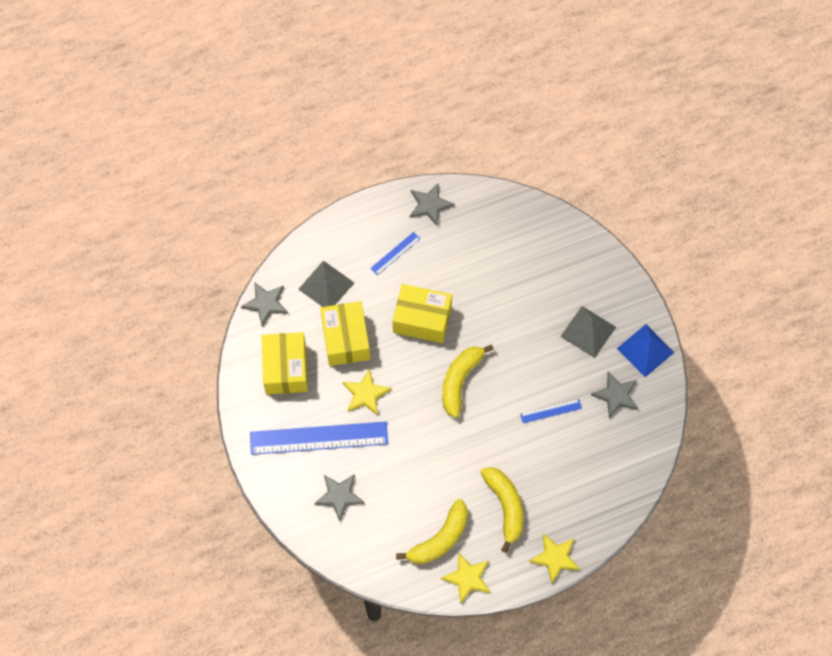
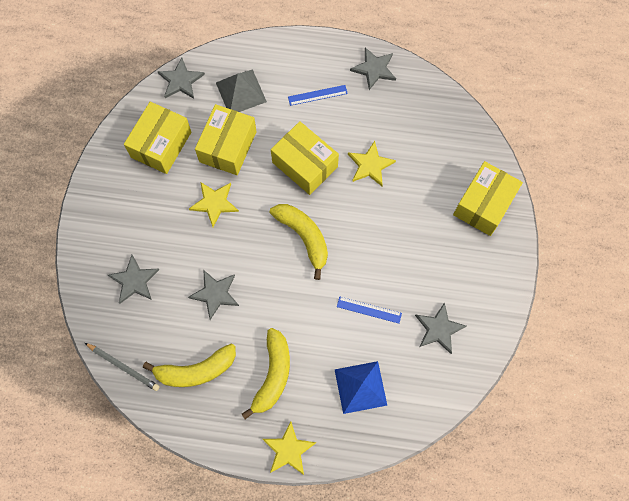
camera: 30 degrees right, 5 degrees up
(319, 438) = (150, 220): blue ruler -> none
(377, 570) = (123, 367): none -> grey pencil
(415, 468) = (215, 294): none -> grey star
(460, 381) = (304, 237): yellow banana -> yellow banana turned 90 degrees clockwise
(467, 578) = (197, 421): yellow star -> yellow star (370, 165)
(588, 331) = (448, 255): grey pyramid -> none
(591, 273) = (483, 204): none -> yellow box
(645, 350) = (492, 302): blue pyramid -> blue pyramid (360, 387)

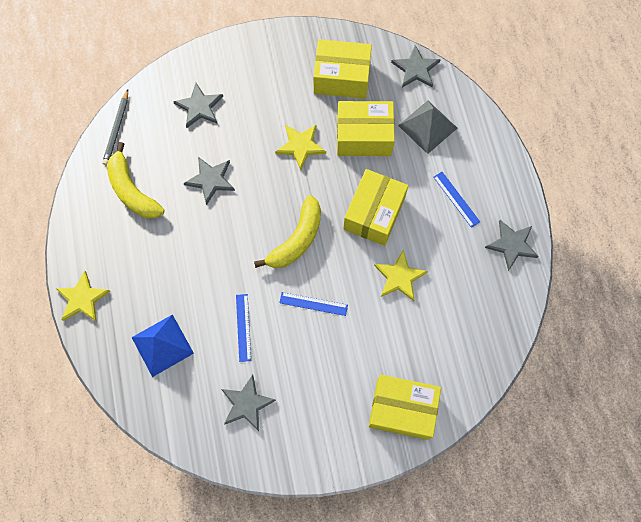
camera: 70 degrees right, 0 degrees up
(273, 375) = (149, 259): yellow banana -> none
(368, 243) = (313, 303): none -> blue ruler

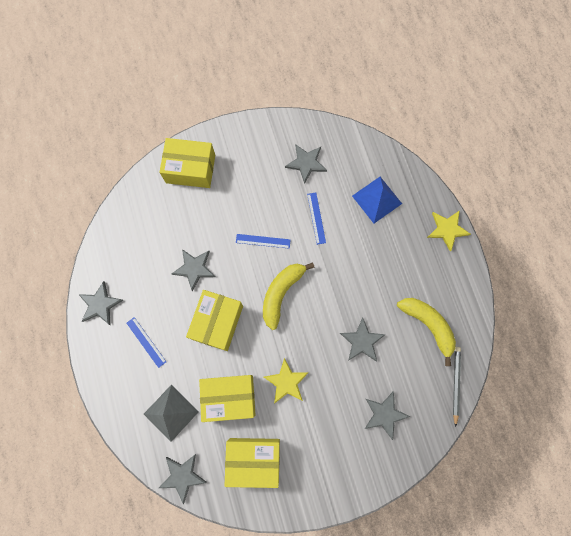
camera: 175 degrees right, 5 degrees up
(399, 277) = (194, 268): yellow star -> grey star

